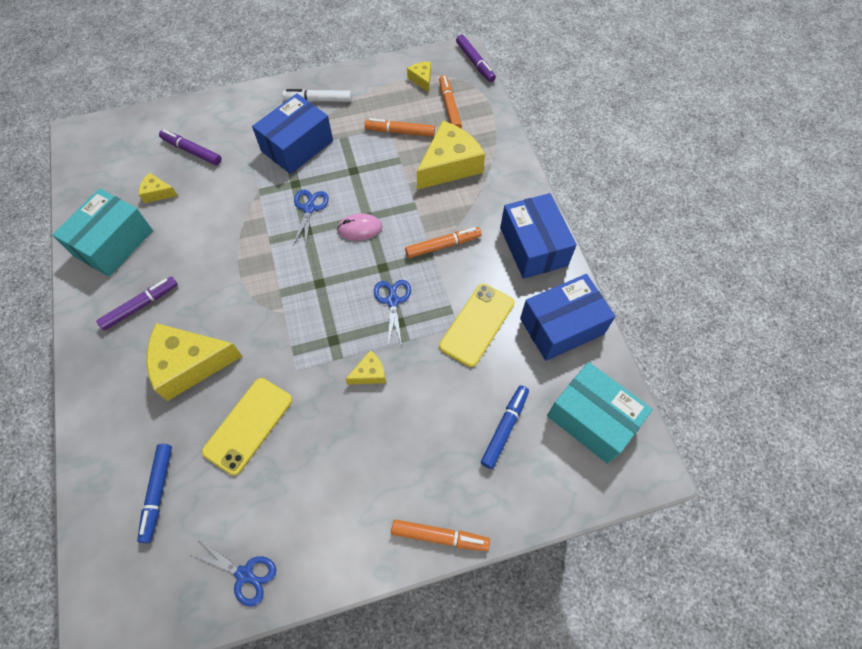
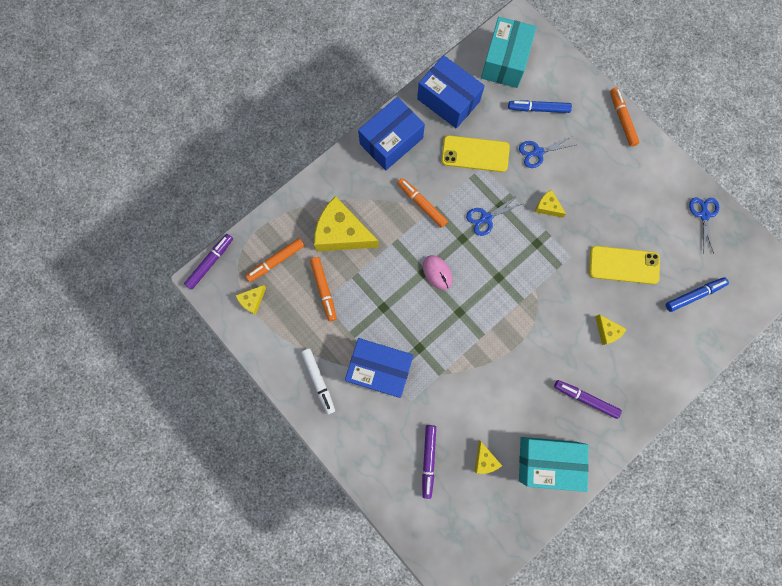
camera: 115 degrees left, 15 degrees up
(189, 364) = (607, 331): yellow cheese -> yellow cheese, size x0.47
(309, 208) = (437, 322): blue scissors -> blue scissors (538, 152)

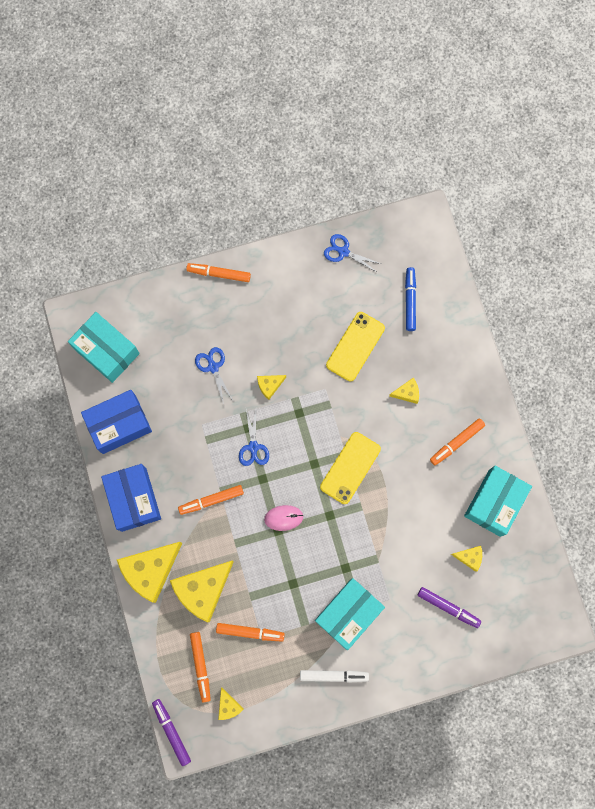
camera: 65 degrees left, 0 degrees up
(338, 182) = (151, 570): none -> yellow cheese
(379, 369) = (348, 614): blue box -> turquoise box
(475, 154) = (186, 426): yellow phone -> yellow phone (350, 468)
(538, 152) = (213, 367): blue scissors -> blue scissors turned 150 degrees clockwise
(539, 109) = (171, 344): blue marker -> none
(586, 399) = (457, 442): purple marker -> orange marker

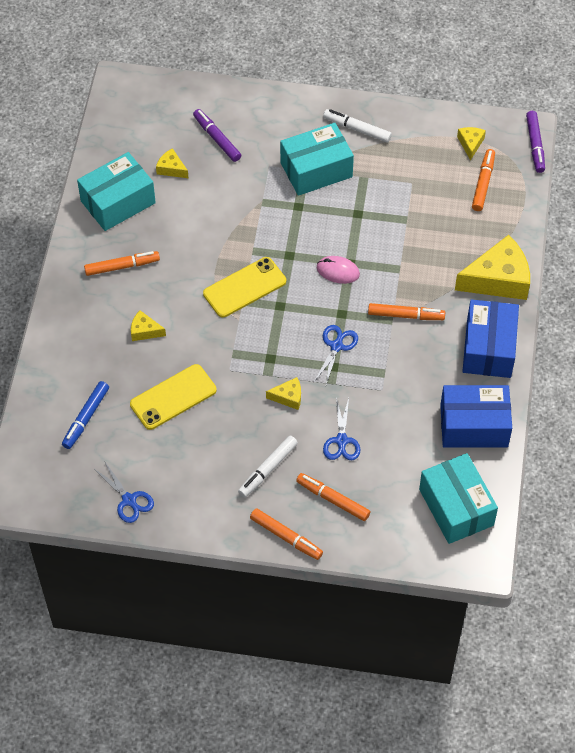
camera: 155 degrees left, 20 degrees down
(203, 590) = (451, 243): yellow cheese -> none
(249, 632) = (421, 192): orange marker -> orange marker (333, 500)
(256, 320) = (268, 469): none -> white marker

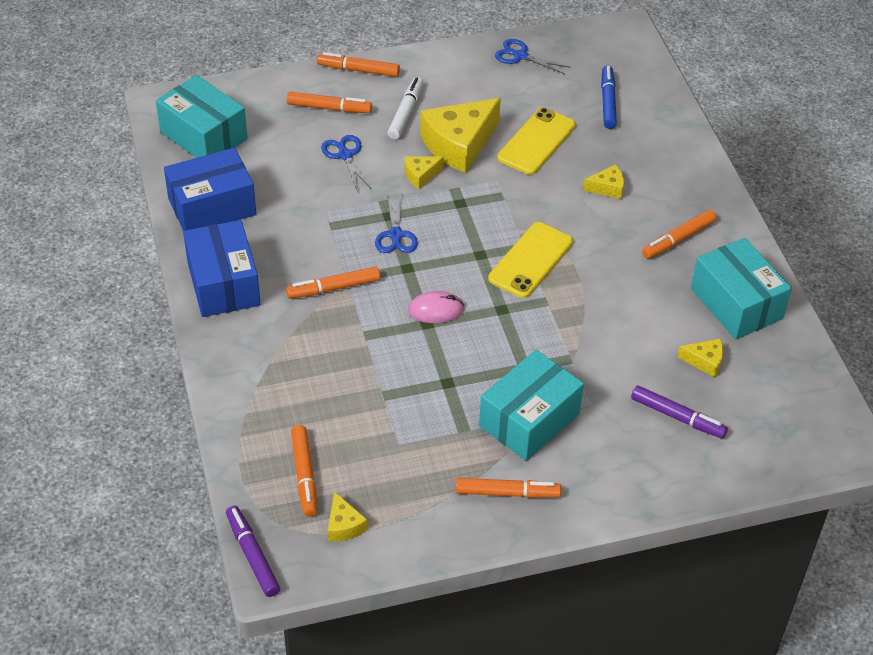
camera: 155 degrees right, 10 degrees down
(118, 202) = (736, 303): turquoise box -> turquoise box turned 60 degrees counterclockwise
(357, 129) = (506, 493): white marker -> orange marker
(498, 279) = (239, 361): yellow cheese -> yellow cheese (459, 144)

